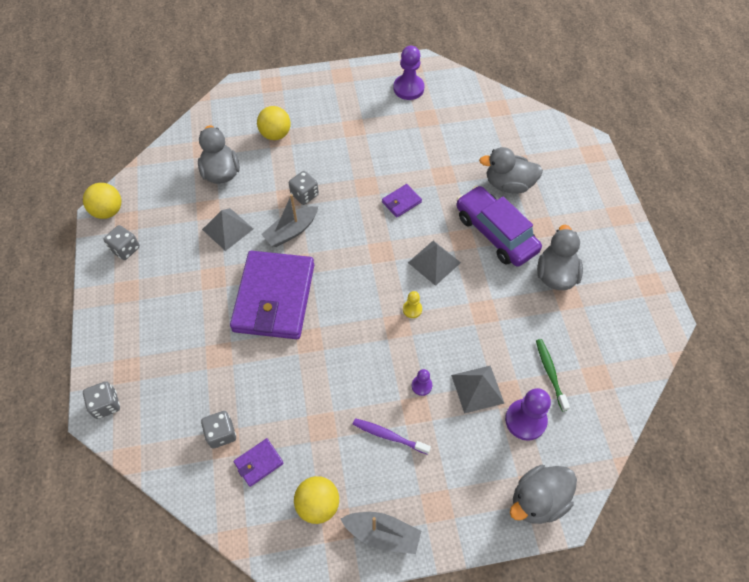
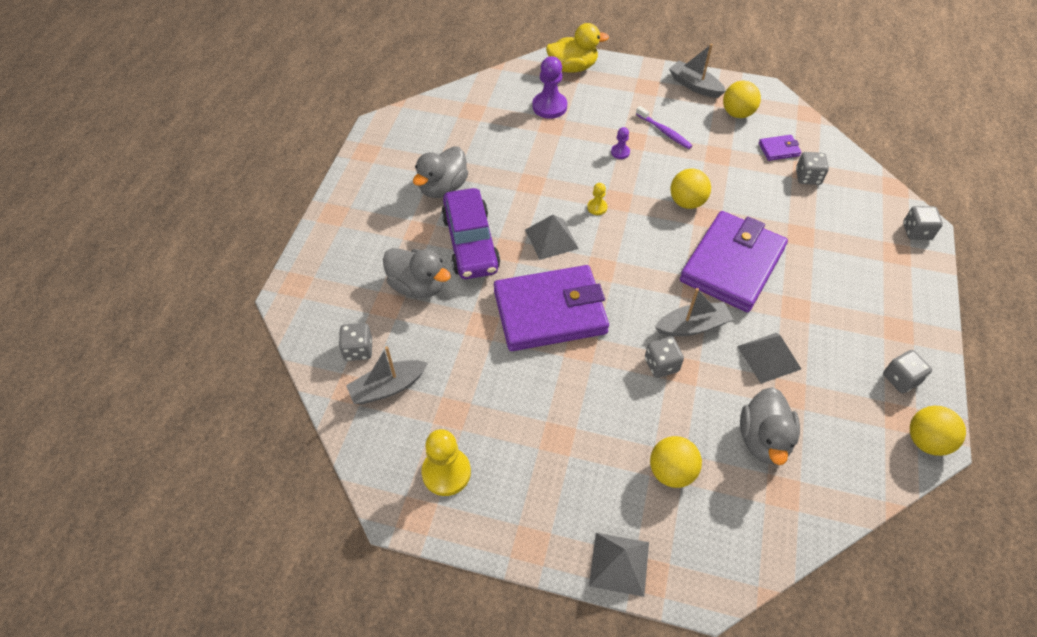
camera: 155 degrees left, 5 degrees down
(334, 349) = (687, 202): none -> yellow ball
(401, 202) = (550, 312): purple wallet -> purple wallet, size x2.49
(408, 88) = (446, 472): purple pawn -> yellow pawn
(476, 116) = (388, 387): none -> grey boat
(477, 389) = (574, 135): grey pyramid -> grey pyramid (619, 563)
(512, 130) = (358, 350): none -> grey dice
(537, 500) = (572, 67): grey duck -> yellow duck
(550, 373) = (507, 125): green toothbrush -> none

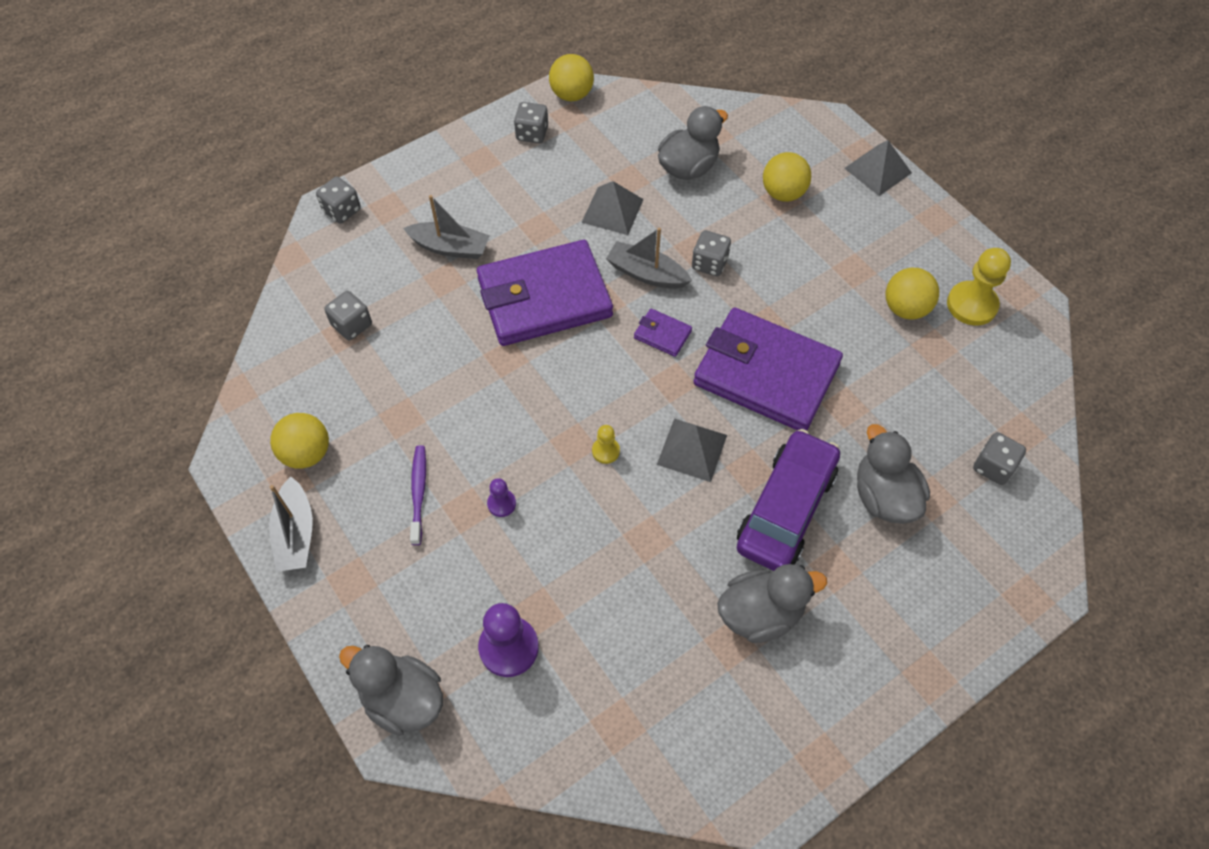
camera: 140 degrees left, 5 degrees up
(388, 387) = (983, 408): grey boat -> grey boat (450, 247)
(572, 67) = (403, 699): yellow duck -> grey duck
(687, 202) = (506, 388): yellow ball -> yellow ball (905, 308)
(779, 149) = (332, 375): purple wallet -> purple wallet (662, 334)

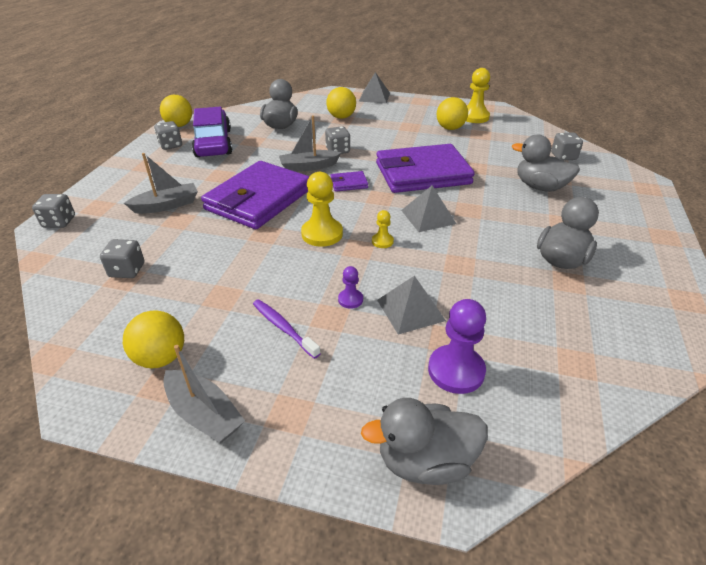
camera: 40 degrees left, 20 degrees down
(558, 397) = (322, 234): none -> yellow pawn
(612, 210) = (258, 153): grey pyramid -> grey pyramid (411, 310)
(786, 509) = (507, 214): purple car -> purple car (213, 143)

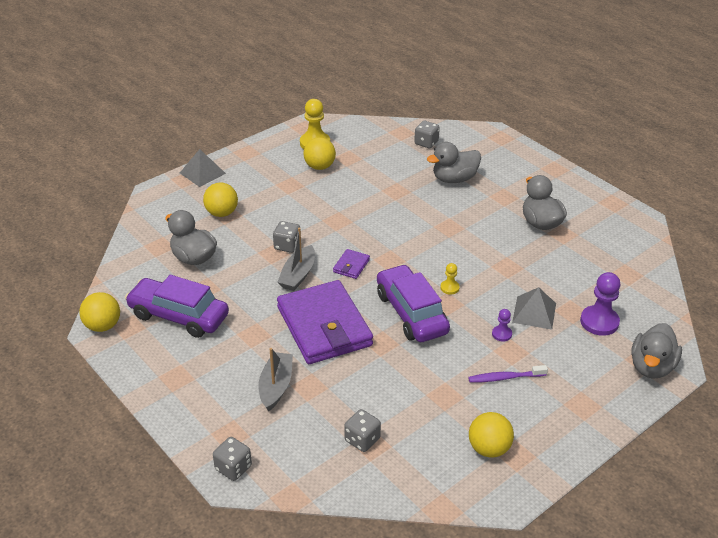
camera: 55 degrees left, 0 degrees up
(170, 145) = (147, 347): grey dice -> none
(204, 414) = (557, 443): grey boat -> none
(322, 234) = (411, 313): yellow pawn -> purple car
(422, 173) = (377, 221): purple wallet -> none
(428, 217) = (440, 250): grey pyramid -> none

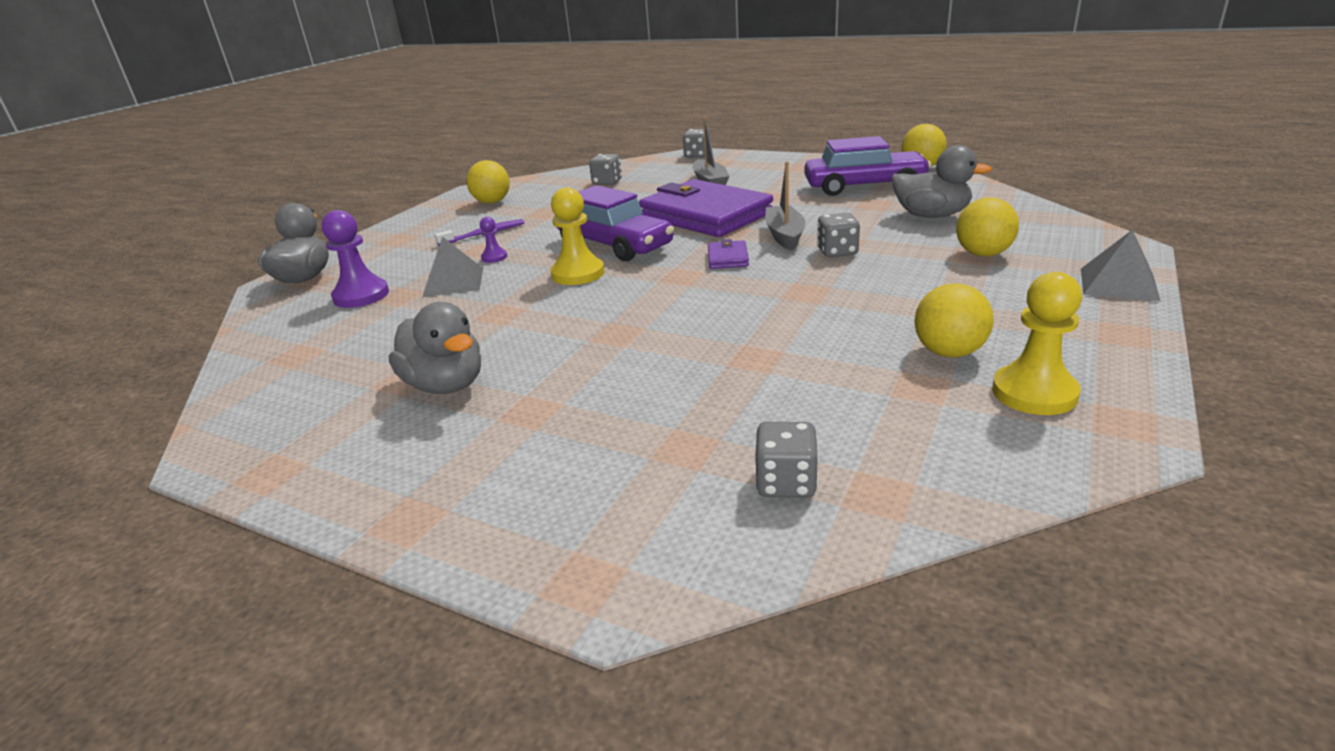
camera: 160 degrees right, 10 degrees down
(449, 288) = (578, 274): yellow pawn -> yellow pawn, size x1.93
(454, 179) = (655, 414): grey duck -> none

